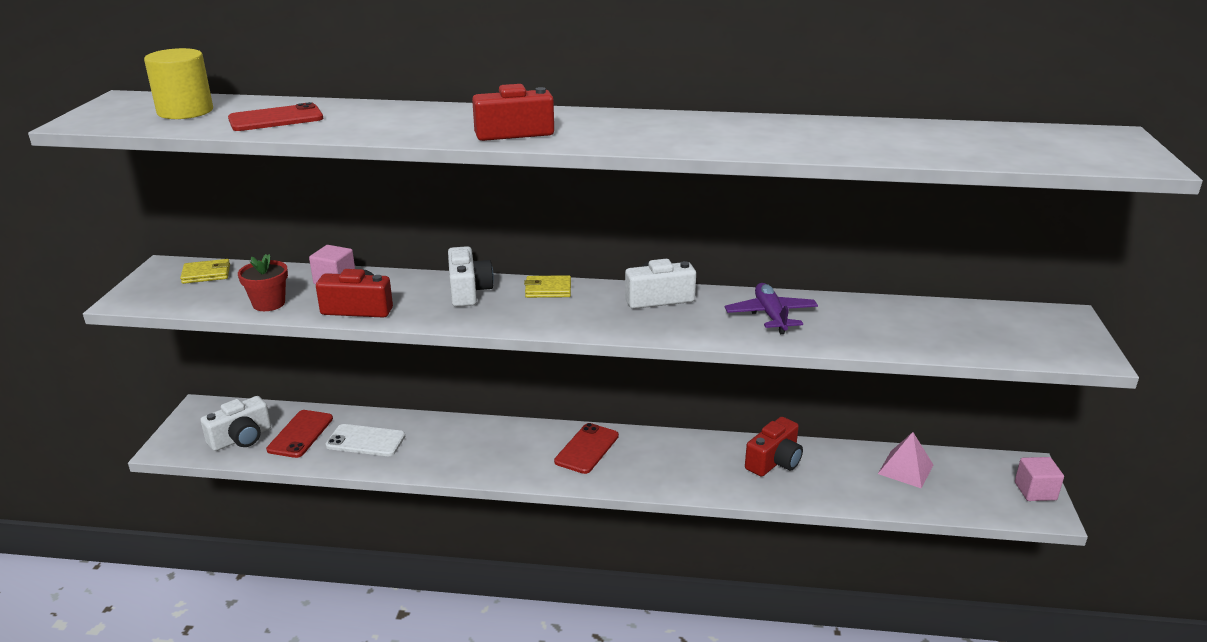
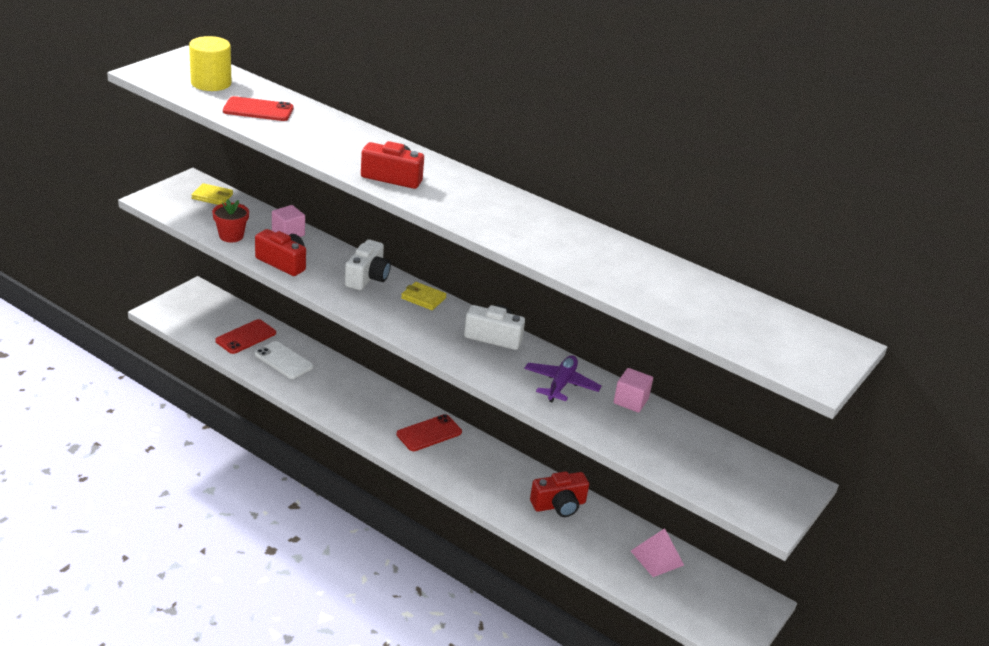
camera: 25 degrees right, 5 degrees up
(241, 438) = (206, 324): white camera -> none
(1035, 491) = (745, 623): pink cube -> pink cube (630, 401)

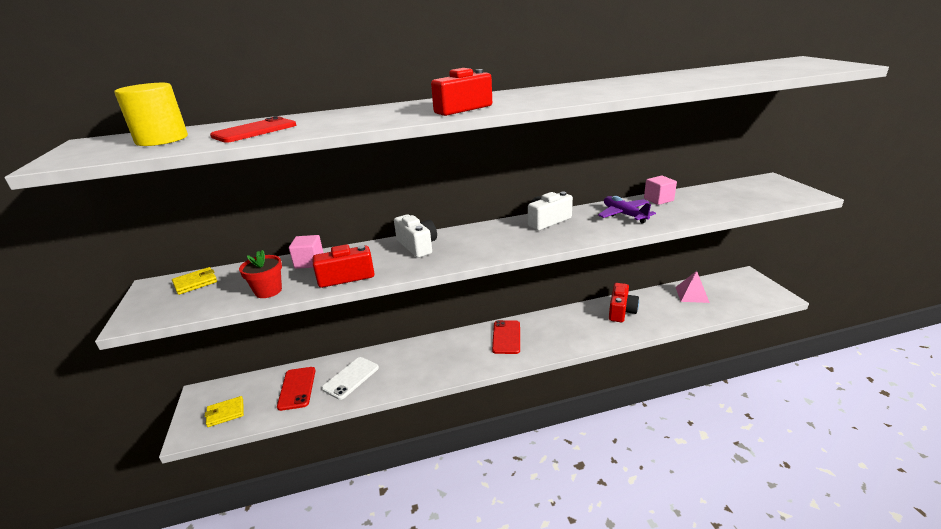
camera: 45 degrees left, 5 degrees down
(283, 360) = (351, 378): white phone -> white phone turned 45 degrees counterclockwise
(423, 298) = (471, 232): yellow wallet -> yellow wallet (225, 413)

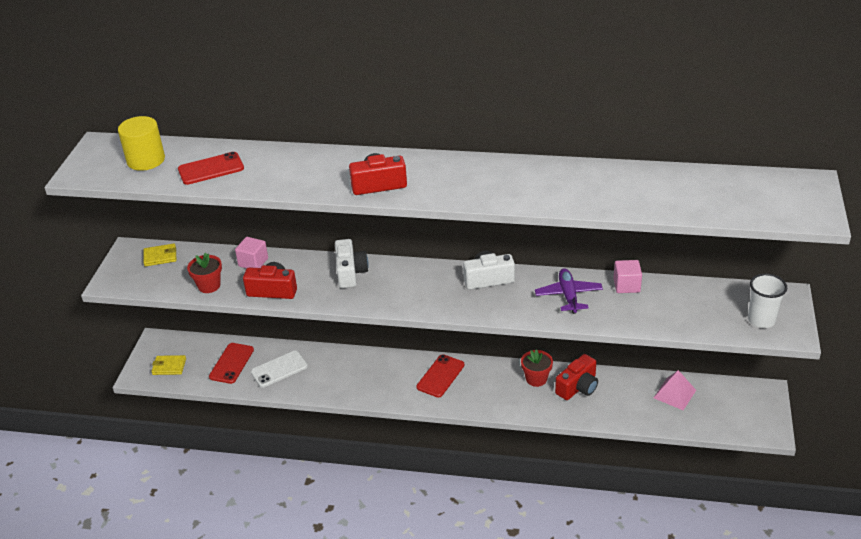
camera: 25 degrees right, 10 degrees up
(584, 315) = (536, 379): none -> red flower pot
(778, 194) = (761, 320): none -> white cup

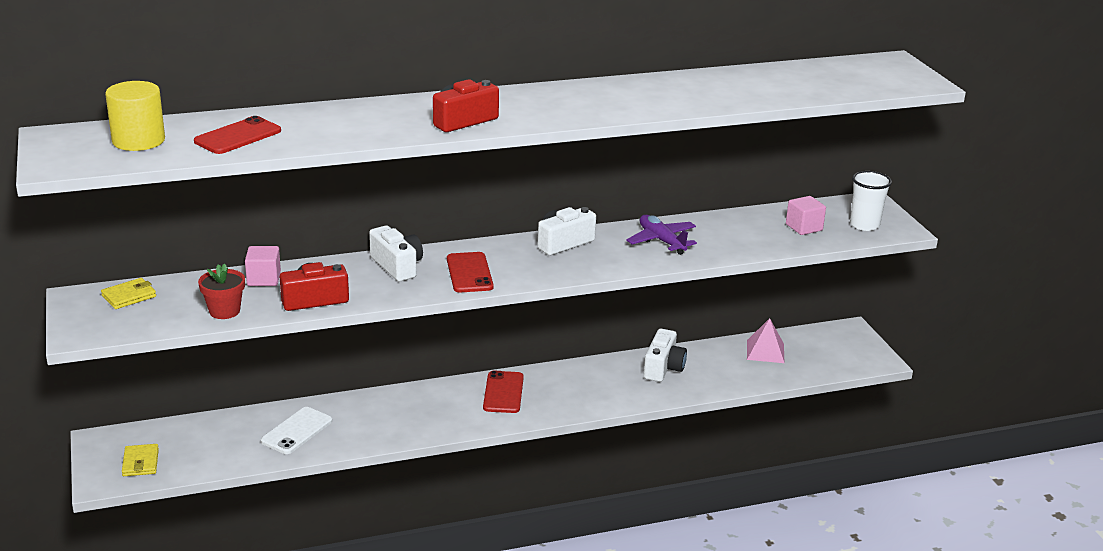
camera: 30 degrees left, 10 degrees down
(169, 366) = (140, 462): yellow wallet -> yellow wallet turned 75 degrees counterclockwise
(231, 363) = (227, 439): red phone -> red phone (469, 273)
(536, 379) = (613, 371): red flower pot -> none
(578, 387) = (663, 368): red camera -> white camera
(626, 285) = (713, 222): pink cube -> pink cube (804, 227)

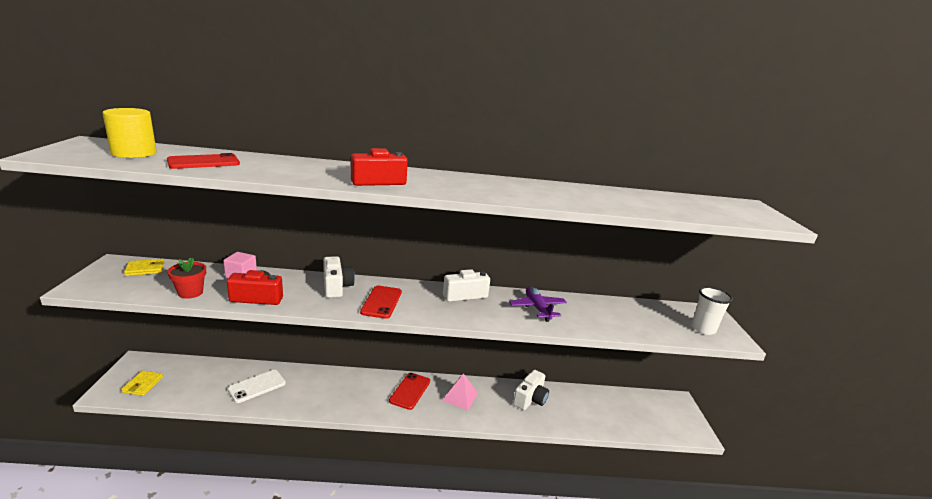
camera: 15 degrees right, 5 degrees down
(765, 351) = (610, 403): pink pyramid -> pink pyramid (460, 396)
(804, 227) = (652, 321): pink cube -> none

